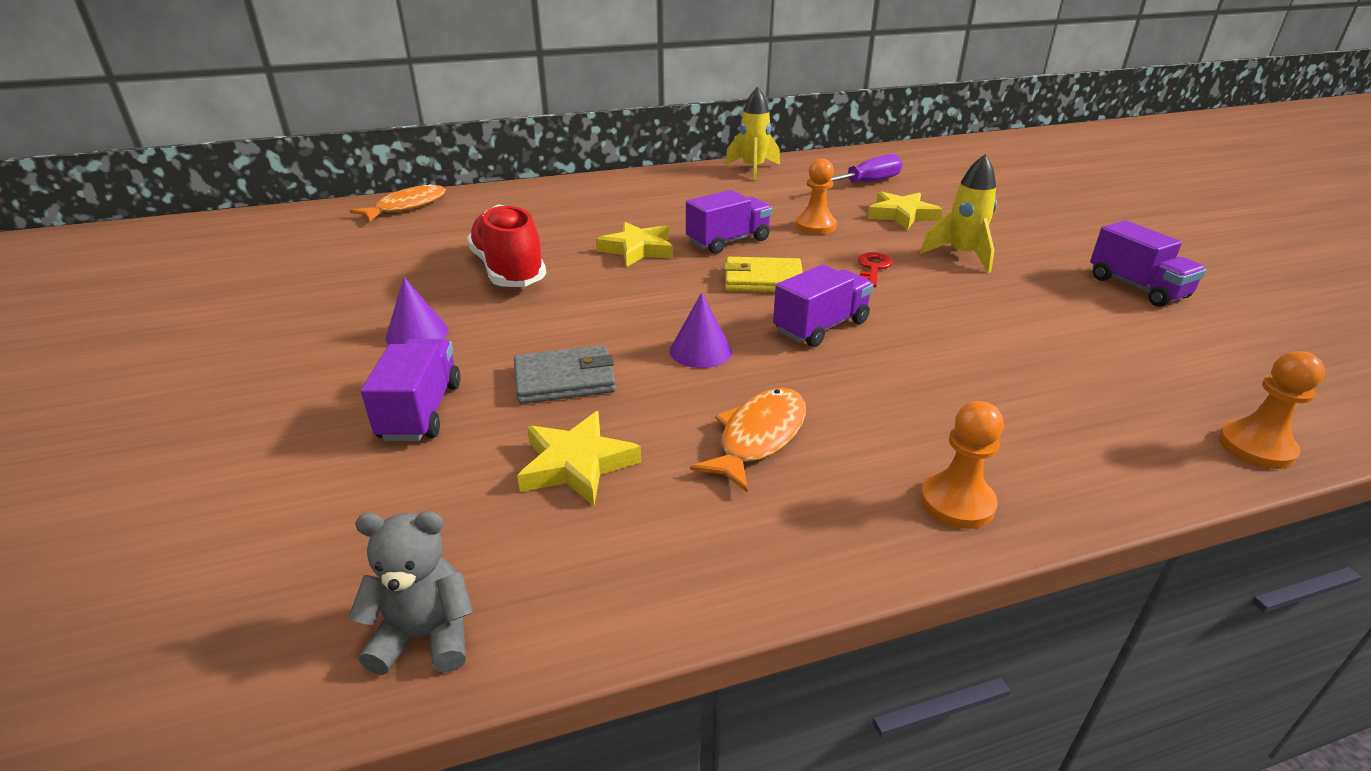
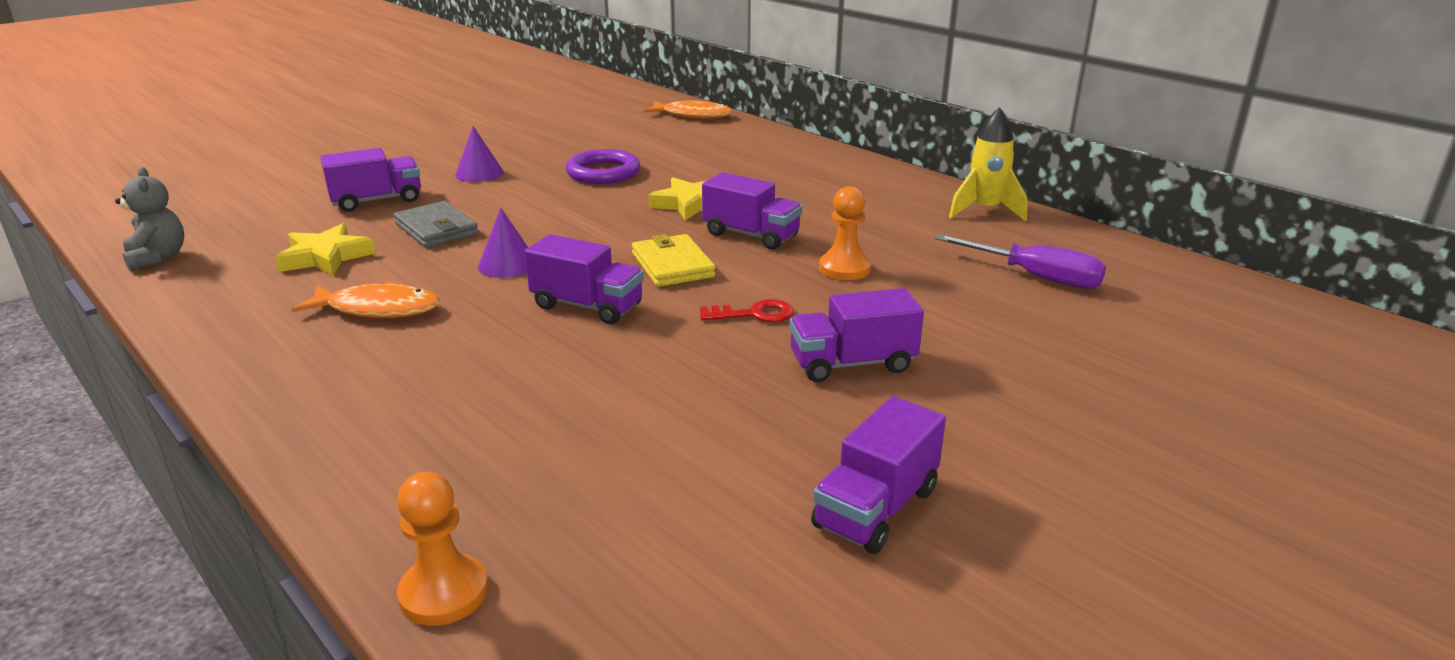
camera: 65 degrees right, 5 degrees down
(509, 270) = (603, 172): red shoe -> purple ring
(902, 215) = (947, 312): yellow star -> none
(957, 502) = (300, 403): orange pawn -> none
(962, 255) = (852, 364): yellow rocket -> purple truck

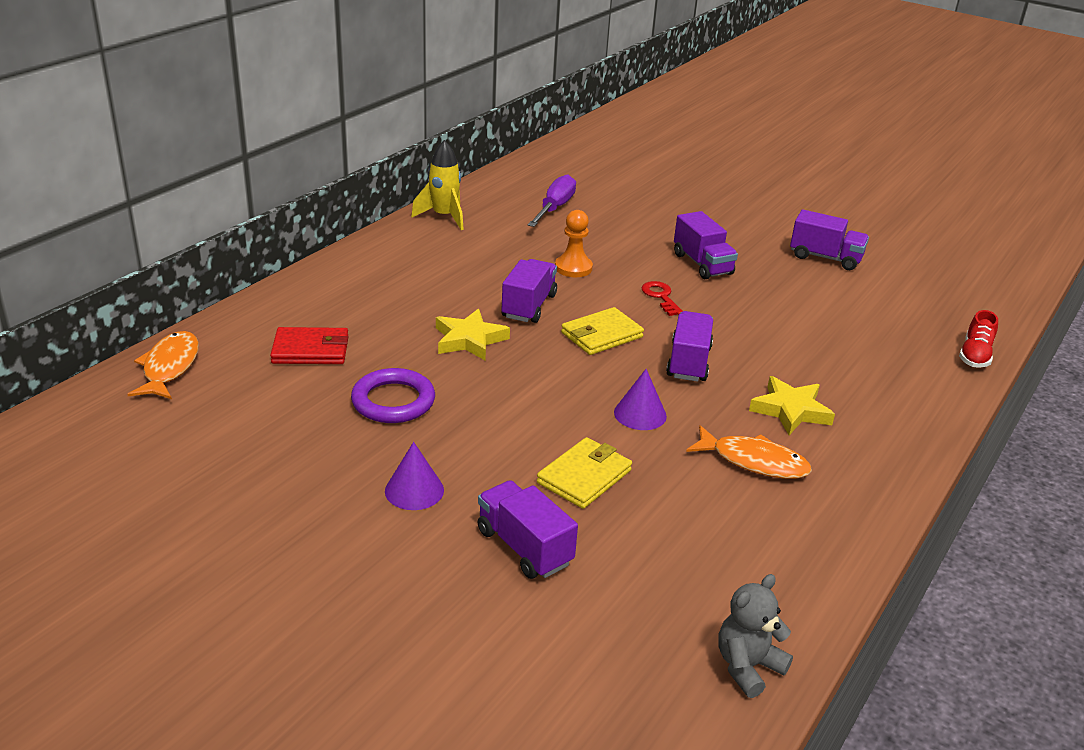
camera: 105 degrees left, 5 degrees up
(325, 257) = (680, 530): yellow star -> yellow star (790, 410)
(377, 309) = (753, 461): orange fish -> orange fish turned 120 degrees clockwise
(436, 229) = (584, 476): grey wallet -> yellow wallet
(444, 593) = (975, 355): orange pawn -> red shoe
(699, 151) = (311, 350): none -> red wallet

